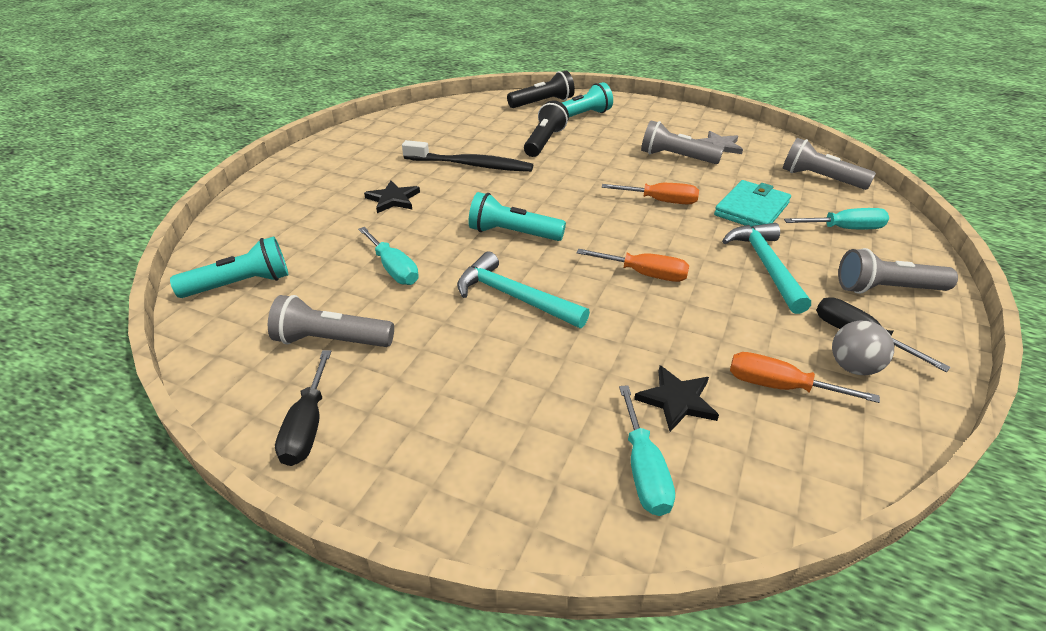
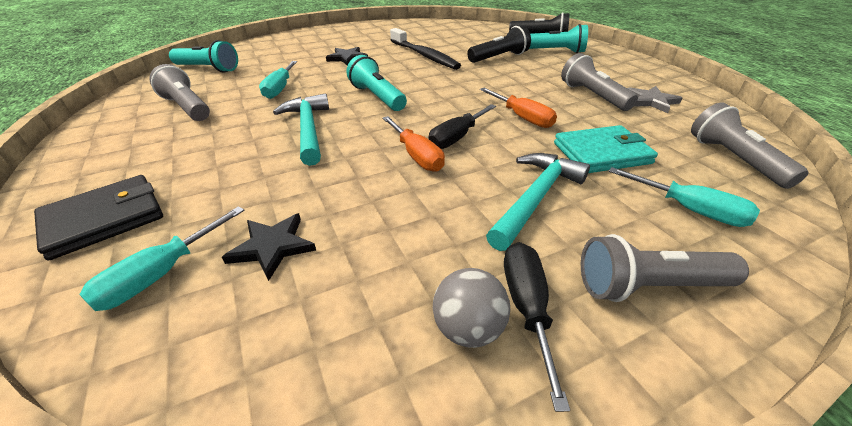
camera: 40 degrees right, 0 degrees up
(307, 426) = (99, 138): black screwdriver -> black screwdriver (456, 137)
(507, 474) = (104, 219): none -> black wallet
(779, 386) = (365, 293): orange screwdriver -> none
(886, 289) = (648, 286): grey flashlight -> grey flashlight turned 45 degrees counterclockwise

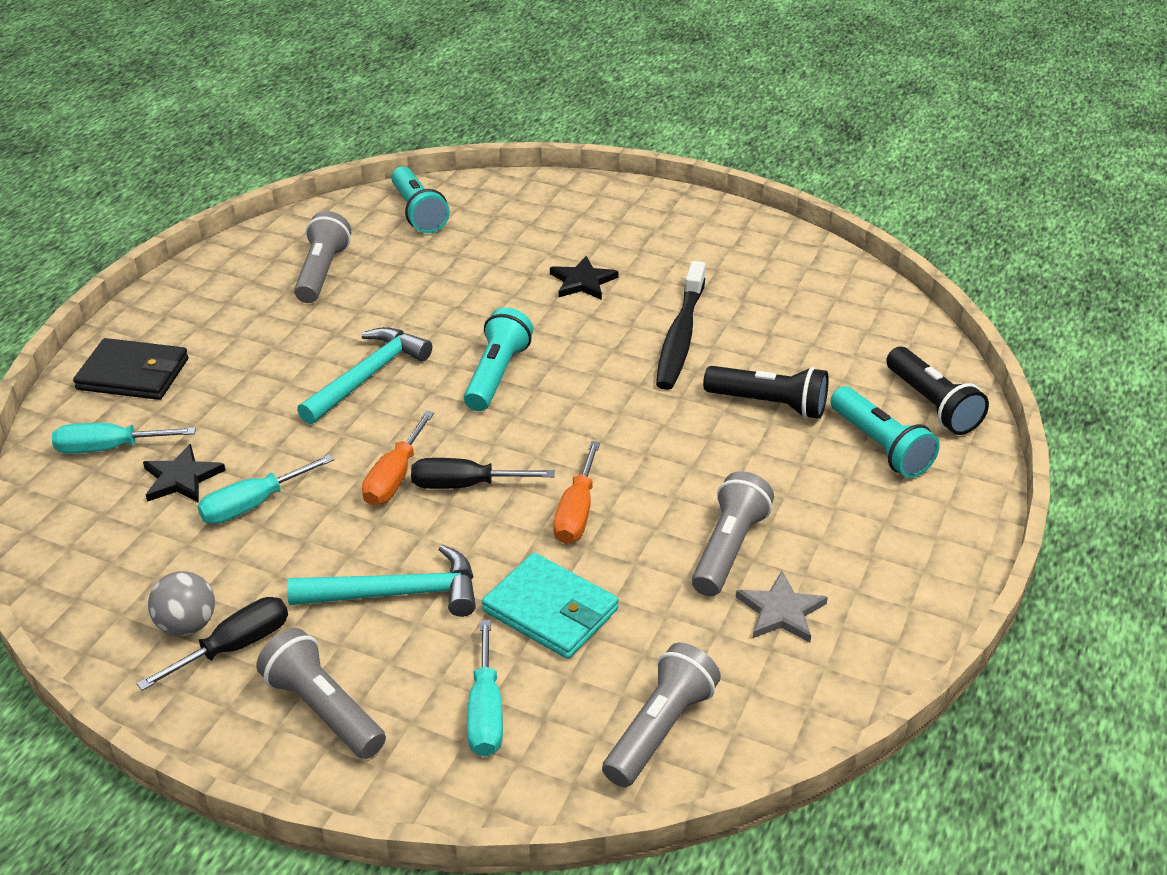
camera: 50 degrees right, 0 degrees up
(280, 89) = (432, 295): turquoise screwdriver -> turquoise screwdriver (253, 504)

